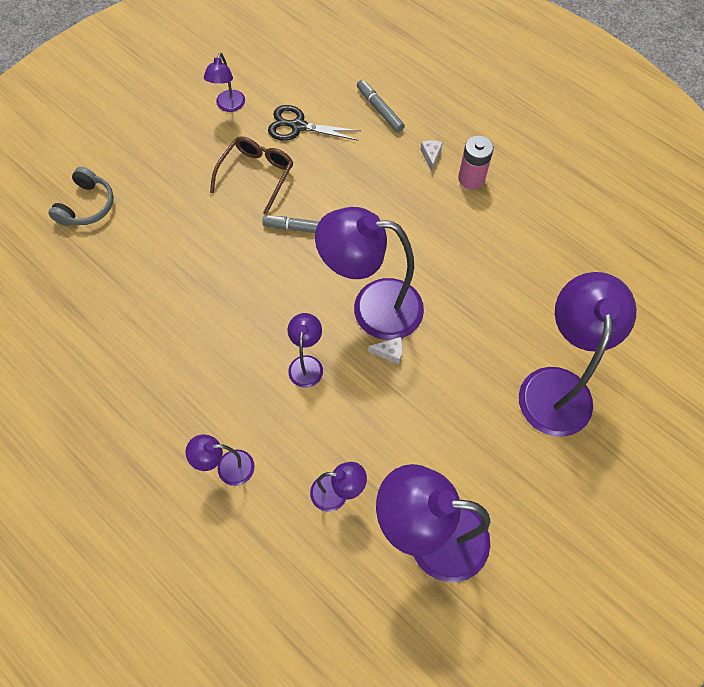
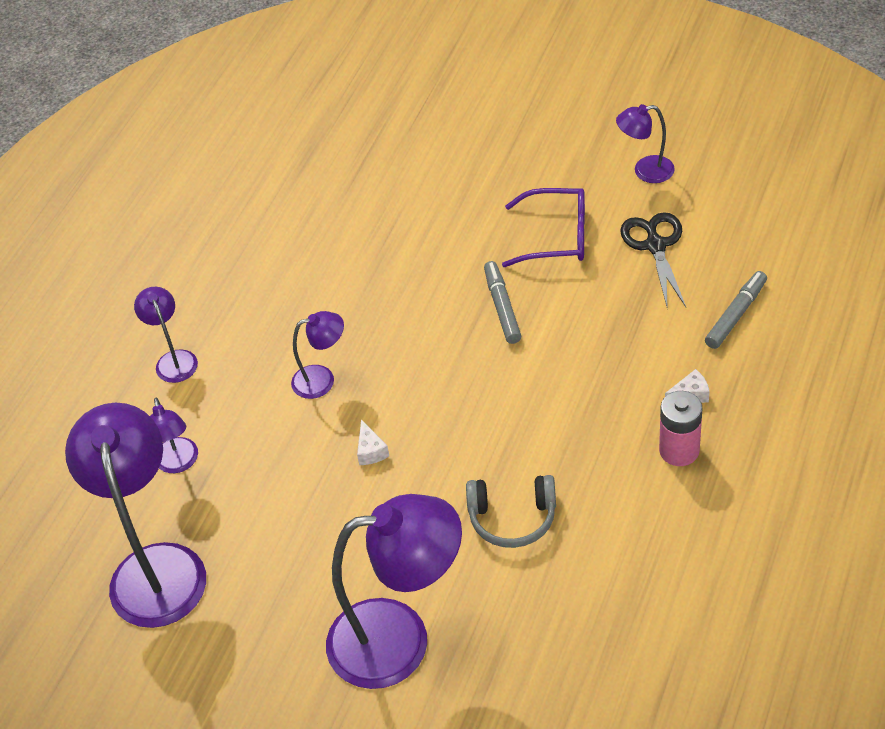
camera: 75 degrees right, 15 degrees down
(87, 206) = (433, 118): grey headphones -> grey headphones (512, 518)
(256, 175) = (556, 237): brown glasses -> purple glasses
(372, 307) = (425, 413): purple lamp -> none

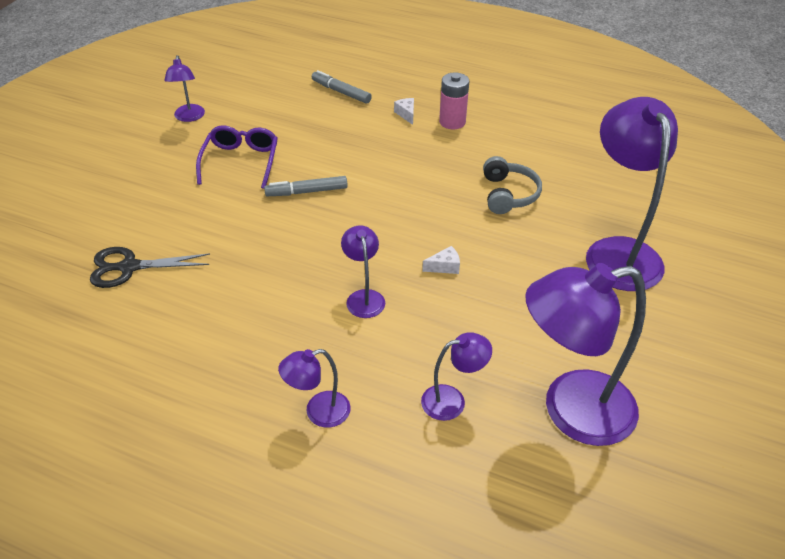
camera: 95 degrees left, 5 degrees down
(655, 245) = (267, 118): black scissors -> black scissors (129, 267)

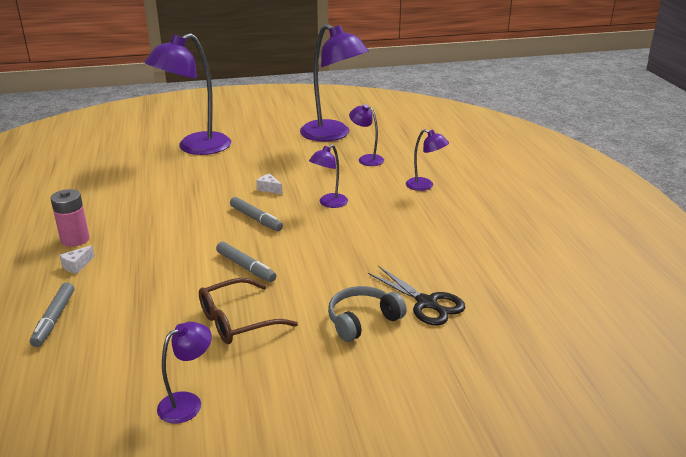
camera: 125 degrees left, 15 degrees down
(240, 162) = (237, 321): purple glasses -> brown glasses
(385, 230) = (256, 219): none -> grey marker
(508, 194) = (166, 190): grey headphones -> grey headphones (362, 320)

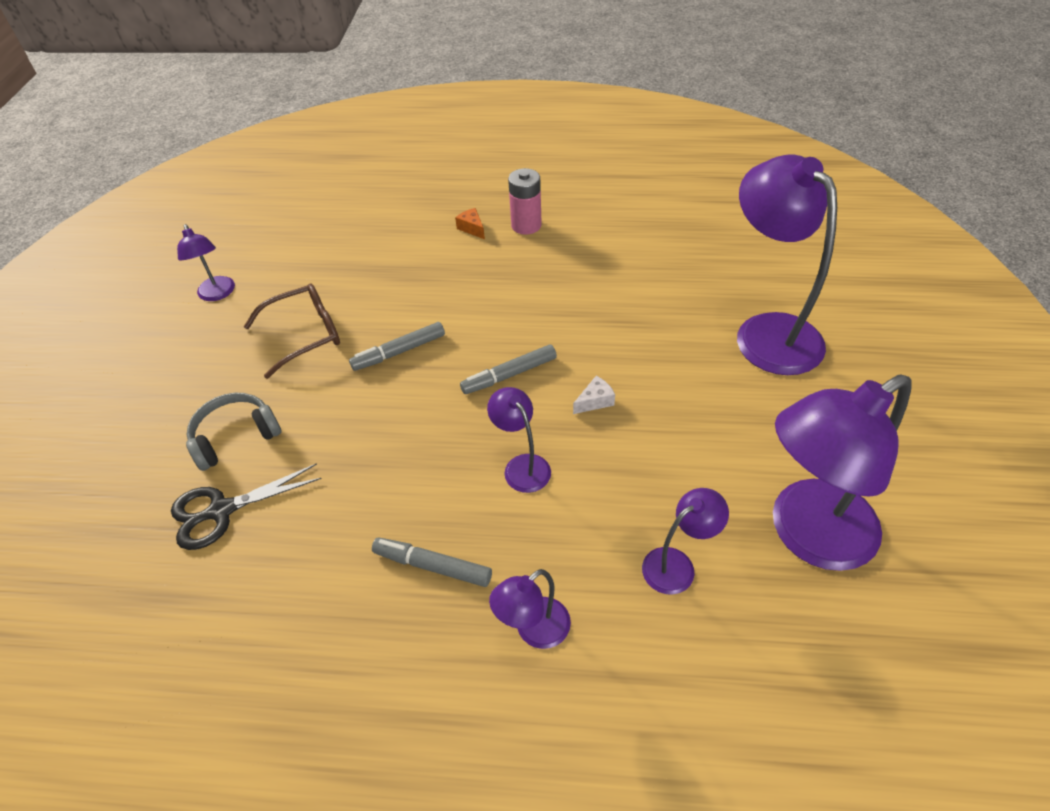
camera: 110 degrees right, 20 degrees up
(54, 319) = (387, 219): grey marker -> grey marker (433, 566)
(77, 265) = (472, 228): white cheese -> orange cheese
(237, 321) = (304, 335): brown glasses -> brown glasses turned 75 degrees clockwise
(362, 320) = (235, 436): grey headphones -> grey headphones turned 105 degrees counterclockwise

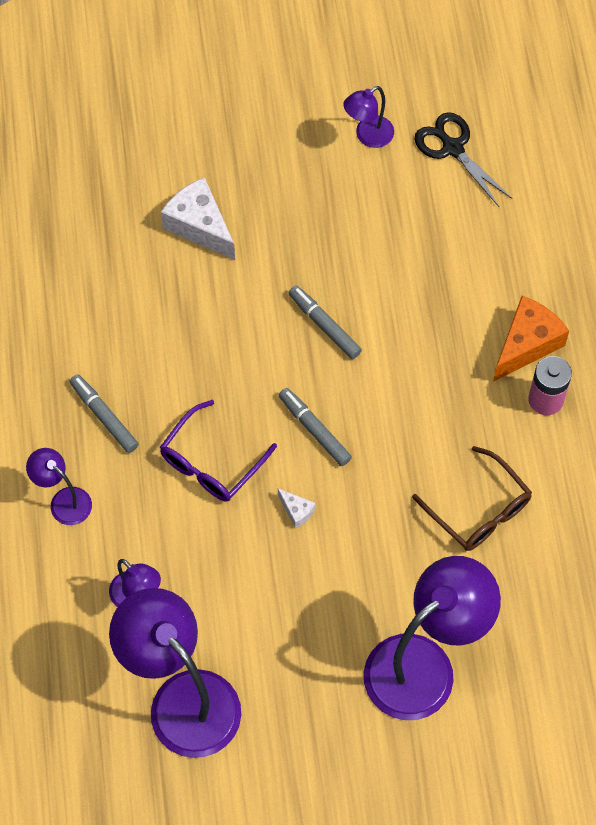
camera: 75 degrees right, 15 degrees up
(221, 511) = (126, 247): black scissors -> black scissors (452, 148)
(235, 436) = (199, 226): grey headphones -> white cheese
(304, 335) = (329, 235): brown glasses -> brown glasses (479, 509)
(433, 566) = (104, 417): grey marker -> grey marker turned 45 degrees counterclockwise
(472, 228) = (526, 344): orange cheese -> orange cheese, size x2.13
(522, 466) = (211, 462): purple lamp -> purple glasses

